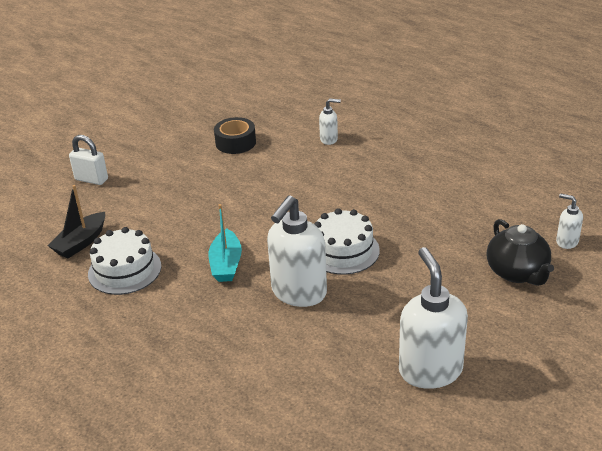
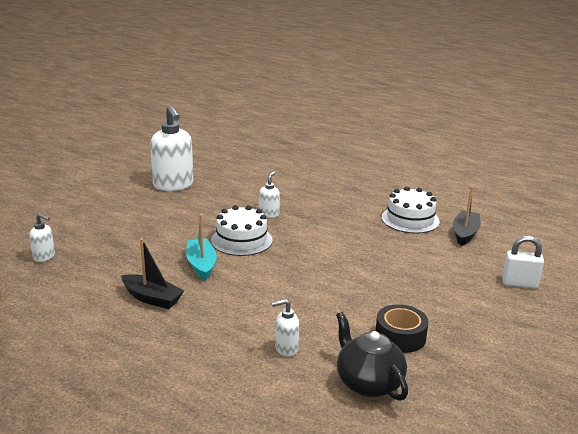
camera: 165 degrees right, 10 degrees down
(226, 264) = (333, 227): turquoise boat -> turquoise boat (201, 265)
(298, 293) = (269, 214): white soap dispenser -> white soap dispenser, size x0.48
(439, 186) = (152, 298): none -> black boat
(517, 272) = (98, 234): black teapot -> black teapot (368, 383)

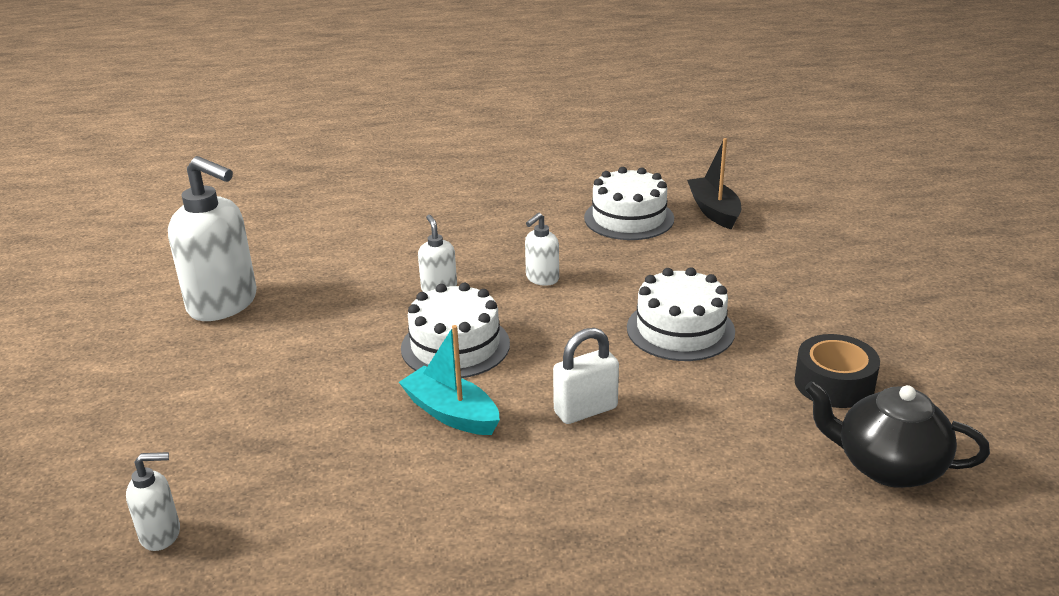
camera: 35 degrees left, 5 degrees up
(152, 298) = (453, 506): black boat -> none
(286, 349) = (737, 477): white soap dispenser -> white soap dispenser (542, 279)
(357, 278) = (680, 329): none -> white cake
(519, 284) = (853, 250): white padlock -> white padlock (585, 410)

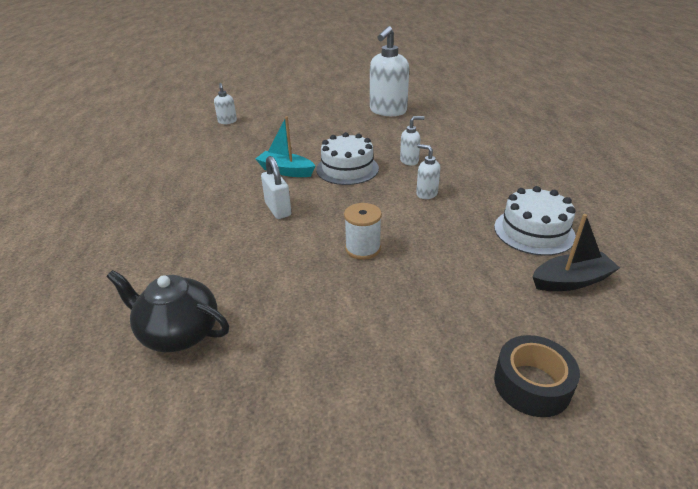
camera: 90 degrees right, 5 degrees up
(451, 413) = (286, 171): turquoise boat -> turquoise boat turned 105 degrees counterclockwise
(680, 329) = (363, 248): white cake -> white spool
(834, 383) = (283, 320): black tape -> black tape (532, 384)
(888, 466) = (179, 332): black teapot -> black teapot turned 90 degrees counterclockwise

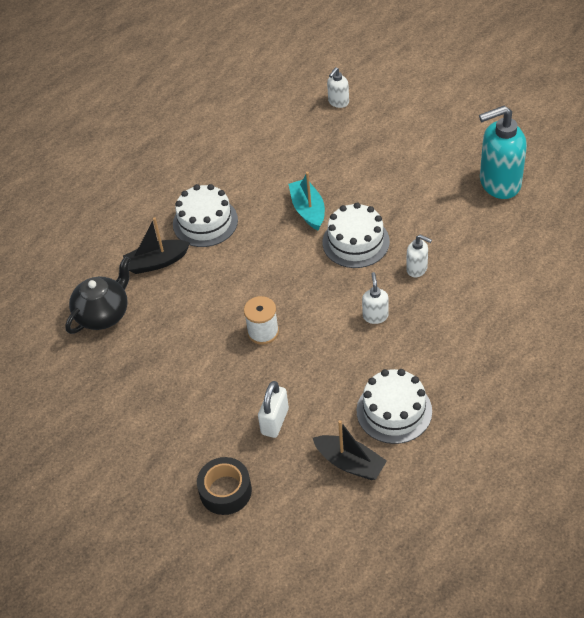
camera: 50 degrees right, 15 degrees up
(179, 332) = (103, 314): black teapot -> black teapot turned 60 degrees clockwise
(191, 262) = (157, 262): none -> black boat
(206, 215) = (205, 222): none -> white cake
(278, 209) = (255, 251): white padlock -> white padlock (275, 421)
(387, 111) = (499, 183): white soap dispenser -> turquoise soap dispenser

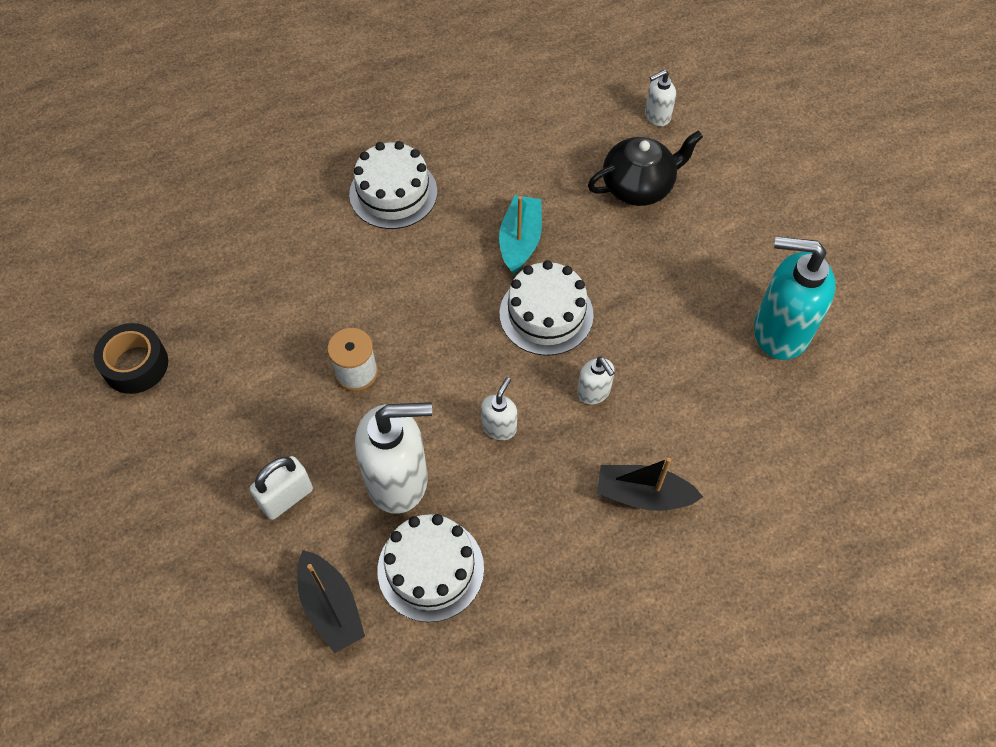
camera: 25 degrees right, 10 degrees up
(103, 314) = (203, 248): black teapot -> black teapot (638, 186)
(157, 262) = (305, 215): black boat -> black boat (643, 494)
(225, 491) = (170, 554): black tape -> black tape (135, 365)
(336, 375) = (398, 479): none -> white soap dispenser

